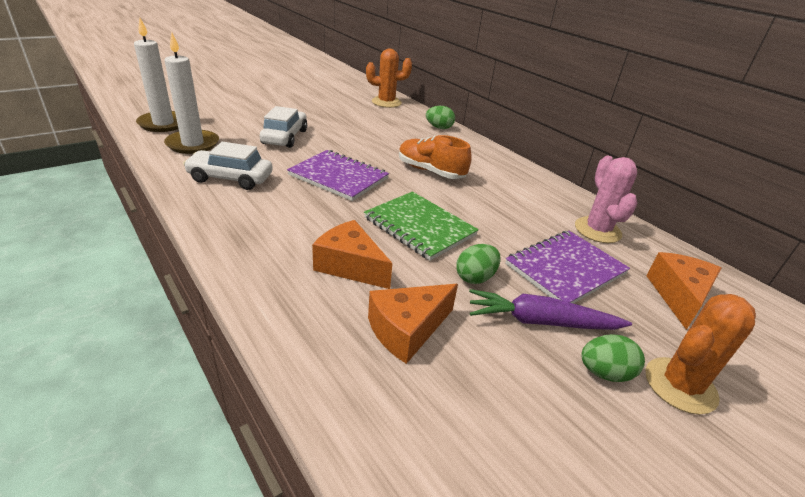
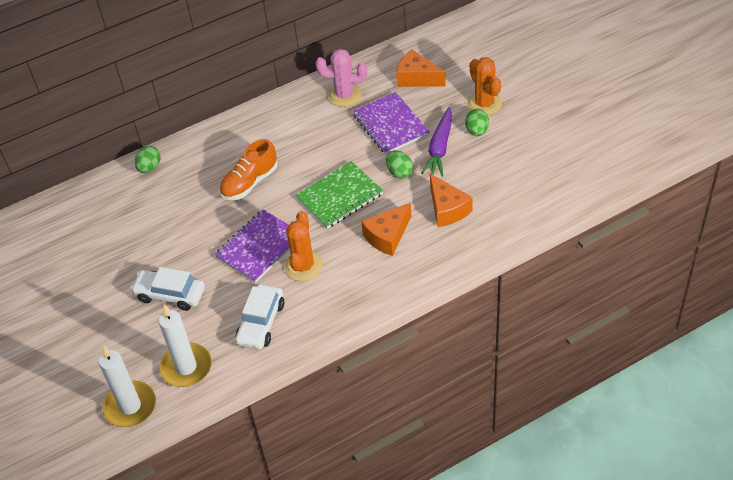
camera: 75 degrees left, 15 degrees up
(386, 102) = (70, 209): orange cactus -> orange cactus (303, 266)

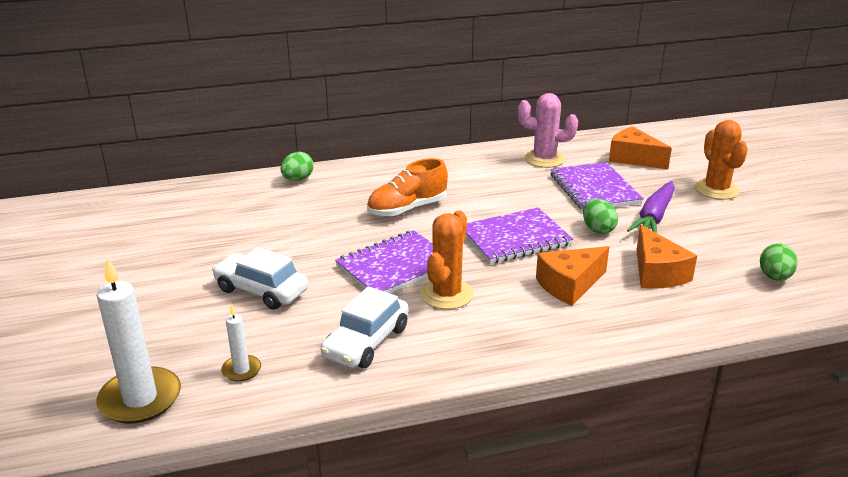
camera: 10 degrees right, 20 degrees down
(186, 367) = (241, 370): white candle -> white candle, size x0.51
(339, 196) = (515, 238): green notebook -> purple notebook
(477, 131) = (705, 210): green egg -> green egg (774, 277)

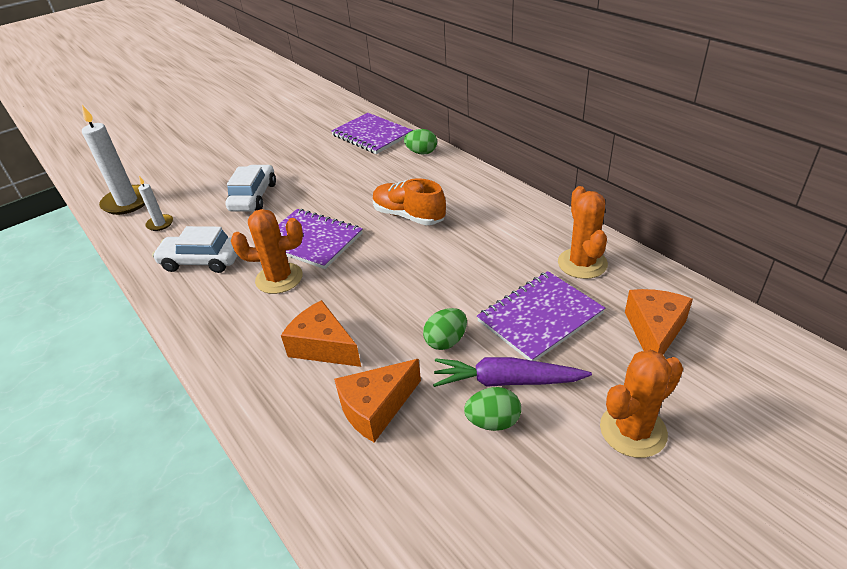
camera: 70 degrees right, 10 degrees up
(515, 238) = (393, 289): purple notebook -> purple notebook (372, 135)
(544, 159) = (582, 263): pink cactus -> orange cactus
(774, 277) = (420, 529): green egg -> green egg (493, 422)

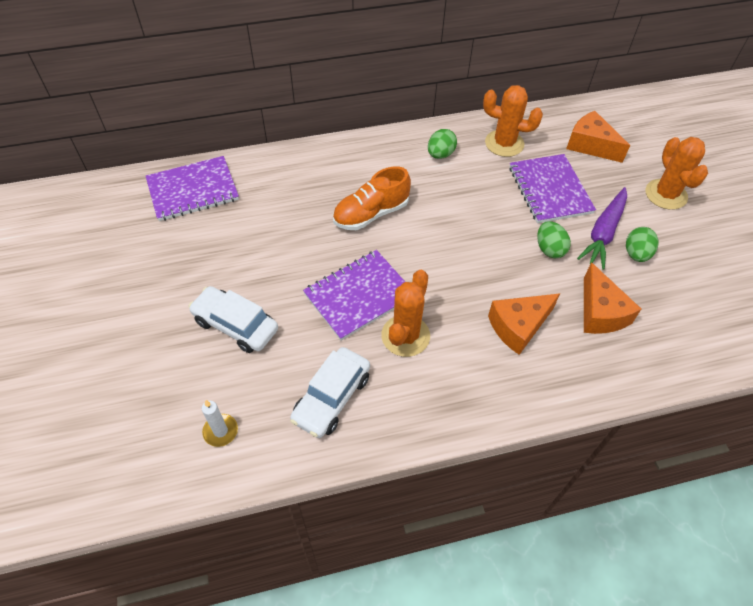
camera: 70 degrees left, 15 degrees up
(127, 202) = (132, 465): white candle -> none
(421, 152) = (266, 167): green egg -> green egg (440, 154)

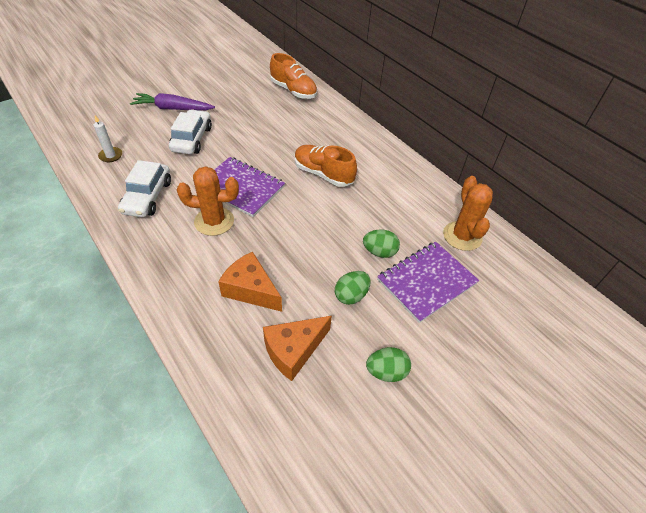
camera: 65 degrees right, 5 degrees down
(193, 190) = (293, 91): purple notebook -> orange shoe
(332, 398) = (148, 197): white car -> white car turned 90 degrees counterclockwise
(440, 154) = (415, 197): green egg -> green egg (379, 252)
(590, 145) = (515, 304): orange cheese -> none
(603, 233) = (398, 337): purple carrot -> purple carrot (173, 109)
(666, 194) = (494, 390): orange cactus -> none

